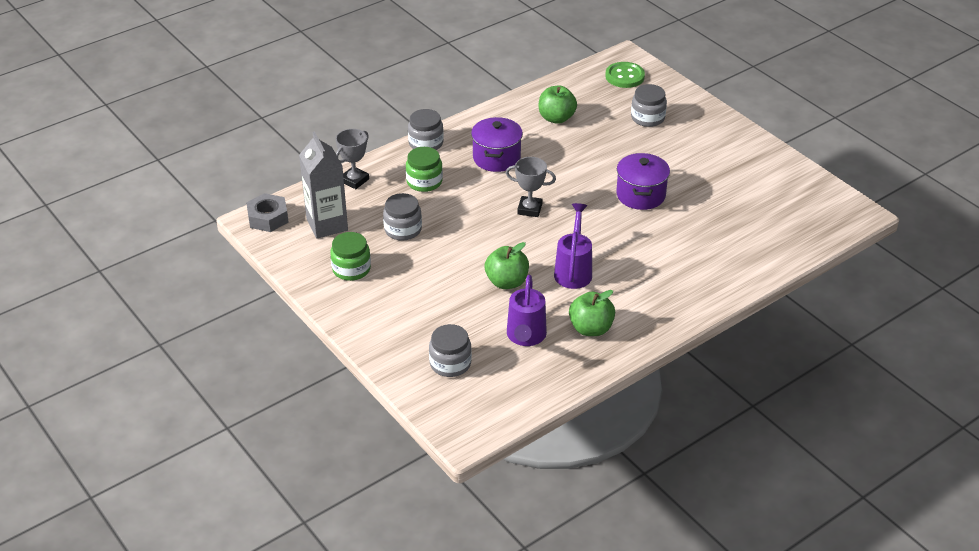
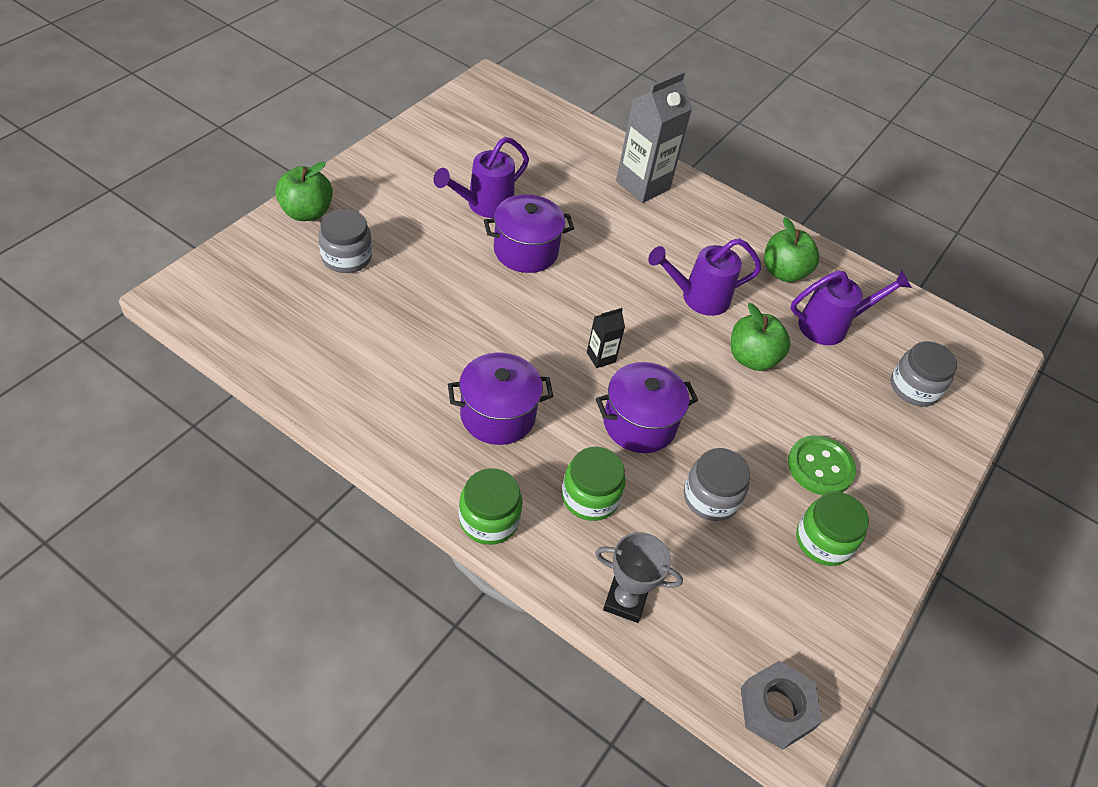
camera: 115 degrees left, 10 degrees up
(327, 225) = (749, 607): grey carton -> grey carton (642, 185)
(426, 143) = (489, 519): grey jar -> green jar
(469, 213) = (639, 423): none -> purple pot
(529, 209) = (601, 357): grey trophy -> black carton
(556, 118) = (372, 358): green apple -> green apple (306, 212)
(624, 76) = (237, 291): green button -> green button (820, 467)
(694, 184) = (484, 205): none -> purple watering can

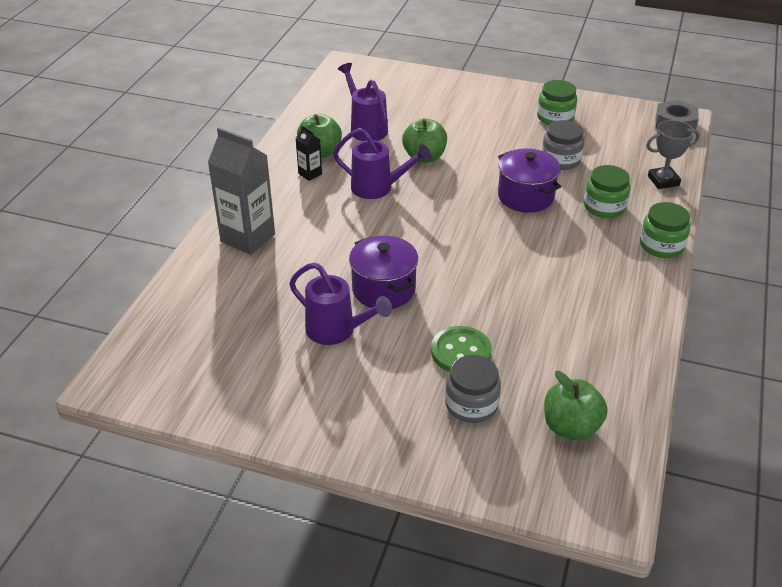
camera: 100 degrees left, 10 degrees down
(306, 212) = (428, 460): green apple -> green apple (571, 427)
(498, 415) = (574, 262): purple pot -> none
(601, 357) = (477, 224): black carton -> black carton (310, 174)
(625, 601) = (663, 181): grey trophy -> grey trophy turned 75 degrees clockwise
(698, 298) = (378, 188): purple watering can -> purple watering can turned 45 degrees counterclockwise
(820, 467) = (500, 123): green button -> green button (461, 352)
(914, 388) = (402, 93): grey jar -> none

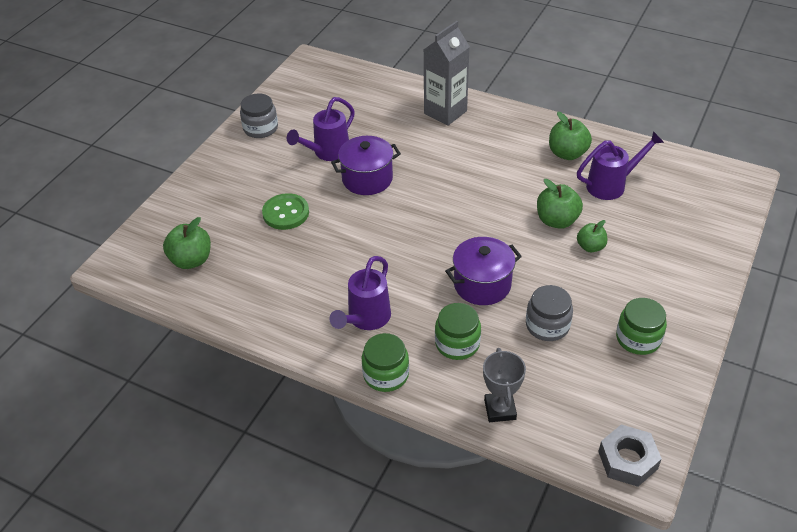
camera: 100 degrees right, 5 degrees up
(310, 174) = (532, 146): black carton -> none
(378, 188) = (506, 186): purple watering can -> purple watering can (366, 319)
(455, 139) = (590, 247): none -> green apple
(471, 404) = (233, 212): grey jar -> grey jar (260, 128)

